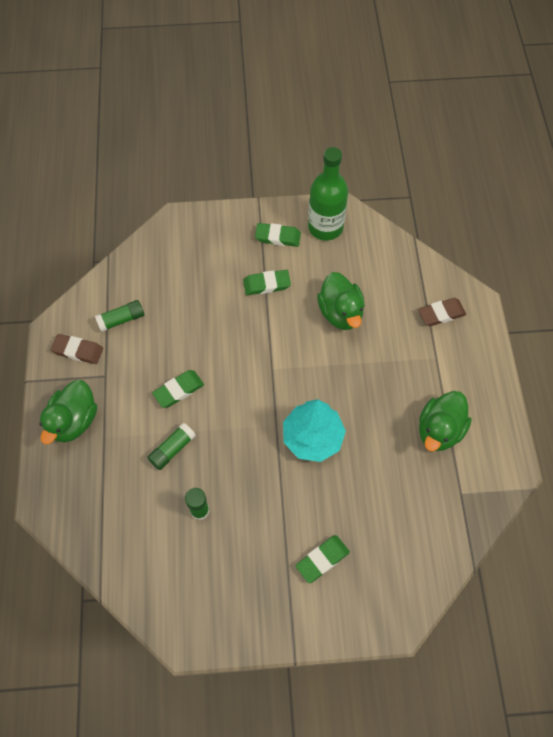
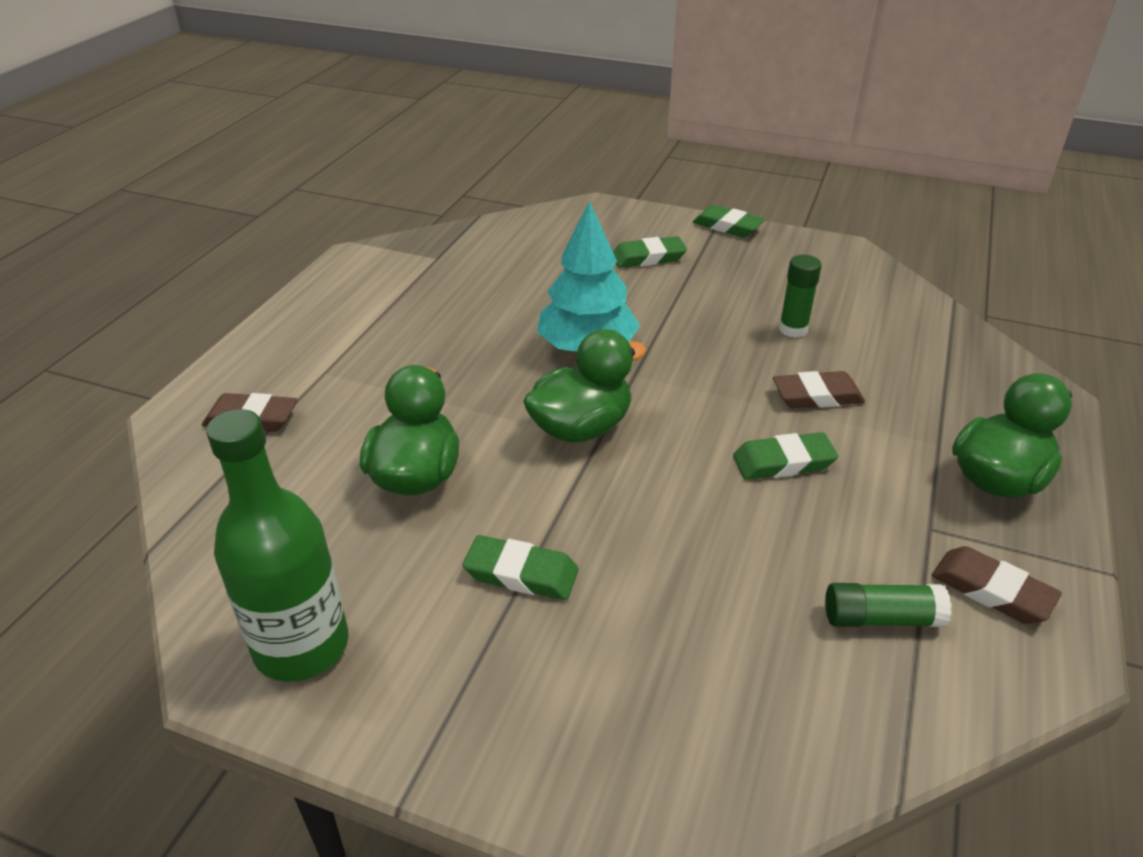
camera: 155 degrees left, 25 degrees down
(172, 449) = (817, 396): green glue stick -> brown eraser
(278, 237) = (426, 667): green eraser -> green eraser (727, 226)
(439, 430) = (404, 307): green duck -> green duck (581, 428)

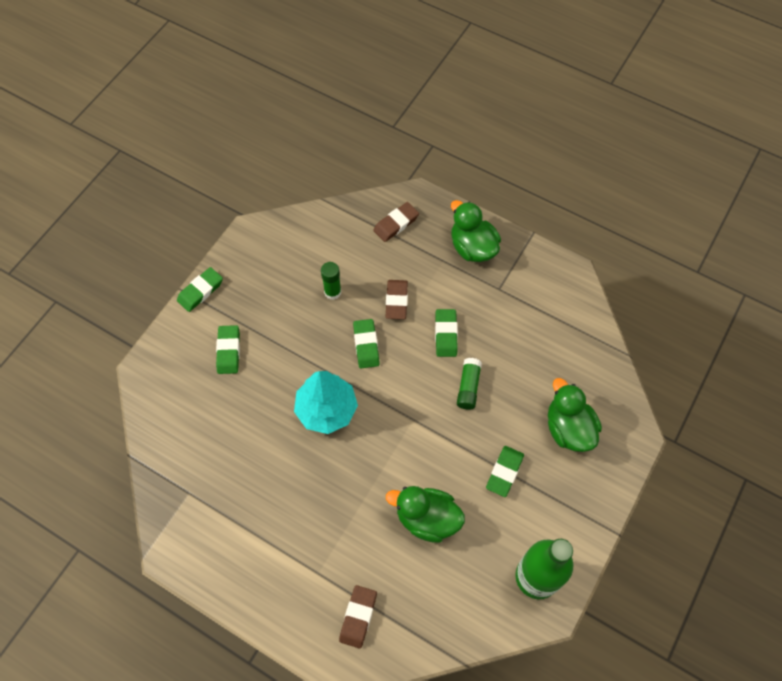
camera: 80 degrees left, 25 degrees up
(581, 428) = (402, 426): green duck -> green duck (568, 428)
(715, 373) = (366, 345): none -> green eraser
(881, 618) = (547, 328): green glue stick -> green glue stick (468, 387)
(992, 590) = (537, 281): brown eraser -> brown eraser (396, 224)

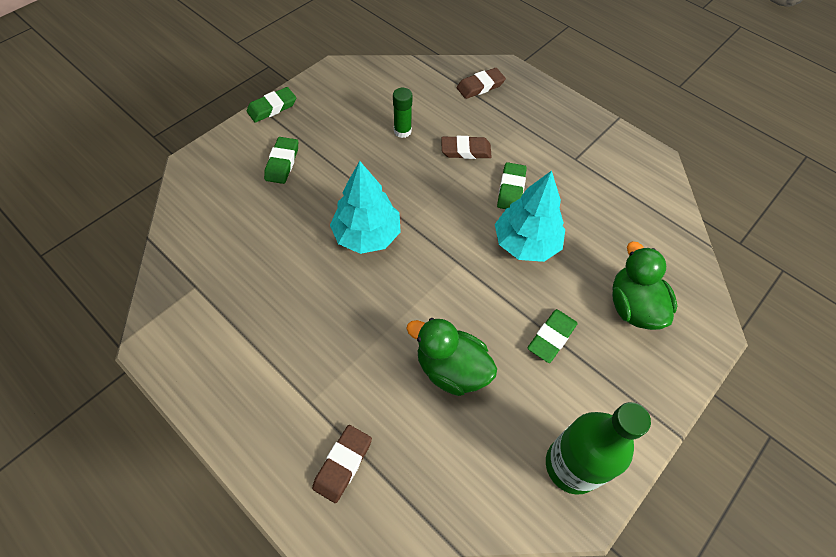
camera: 10 degrees right, 5 degrees down
(366, 345) = (424, 183): green eraser -> none
(396, 301) = (465, 150): brown eraser -> brown eraser turned 75 degrees clockwise
(468, 387) = (526, 243): green glue stick -> turquoise tree
(472, 247) = (554, 118): green duck -> none

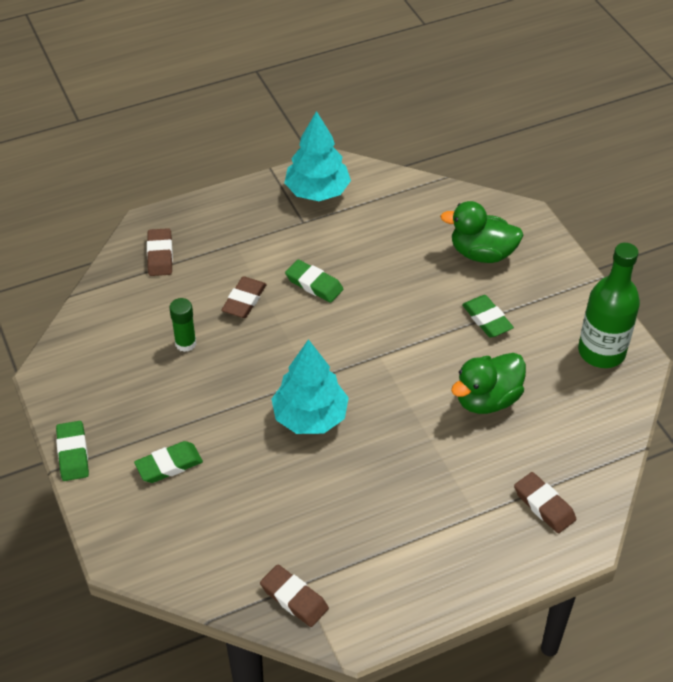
camera: 65 degrees left, 10 degrees down
(180, 286) = (294, 598): none -> brown eraser
(282, 163) = (169, 465): green eraser -> green eraser turned 60 degrees counterclockwise
(526, 243) = (382, 298): turquoise tree -> turquoise tree (317, 192)

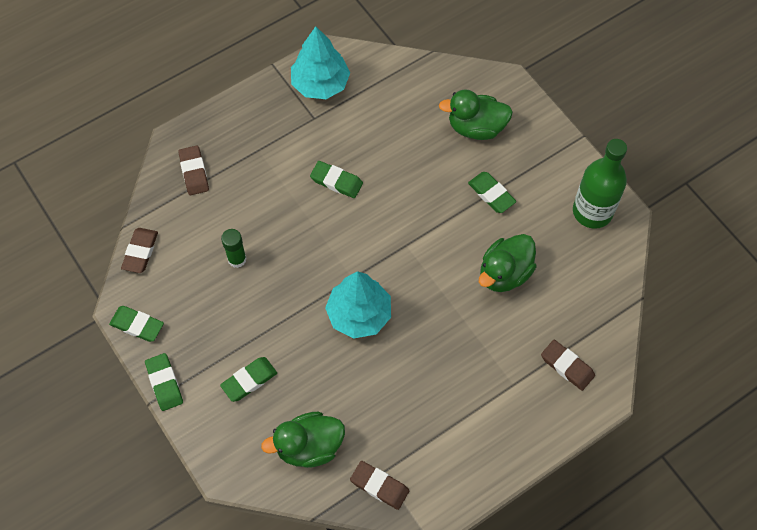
camera: 10 degrees left, 15 degrees up
(58, 392) = (137, 325): none -> green eraser
(221, 543) = (309, 447): none -> green duck
(244, 300) = (279, 207): brown eraser -> brown eraser (140, 252)

